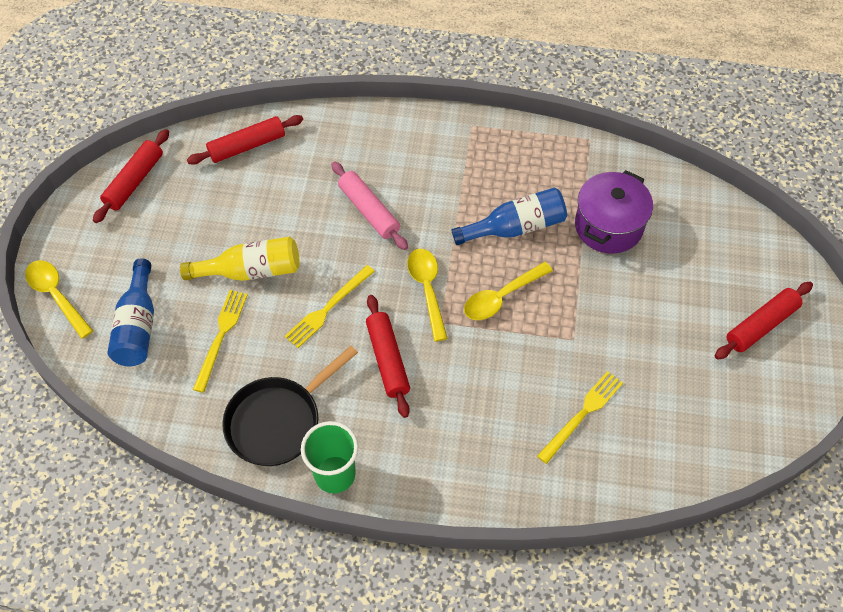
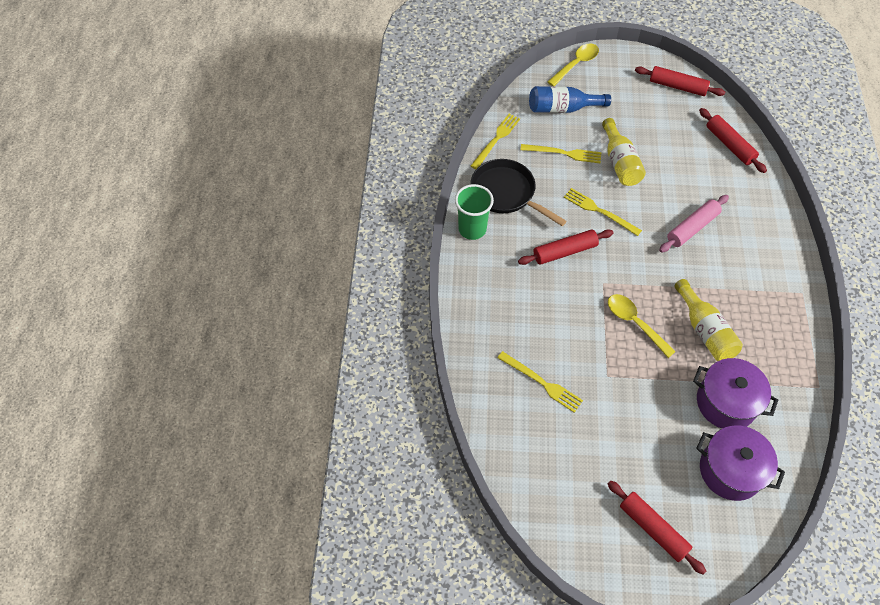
camera: 85 degrees right, 0 degrees up
(176, 423) = (496, 139): none -> yellow fork
(427, 289) = (630, 272): yellow spoon -> none
(515, 228) = (704, 330): blue bottle -> yellow bottle
(689, 239) = (730, 470): none -> purple pot

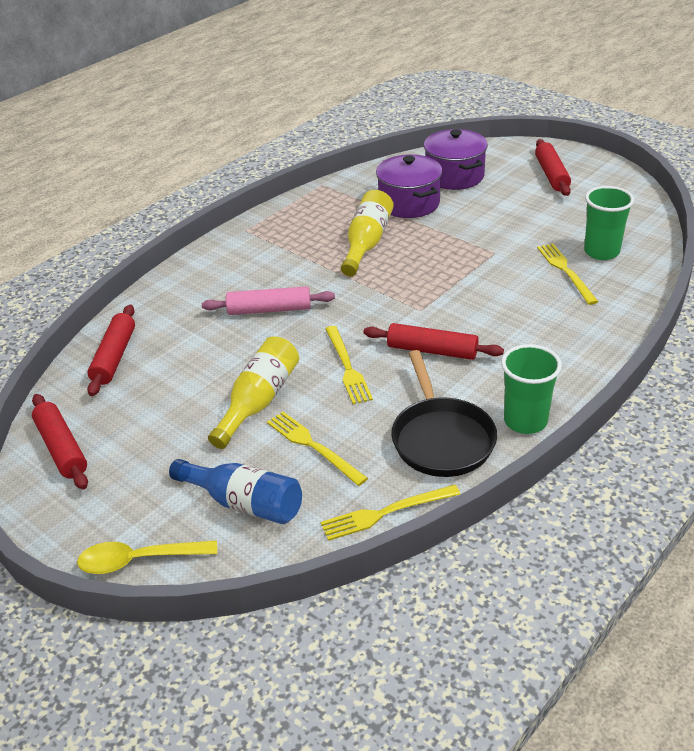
camera: 140 degrees left, 20 degrees down
(532, 425) = (601, 252): none -> green cup
(634, 323) = (425, 272): yellow spoon -> none

